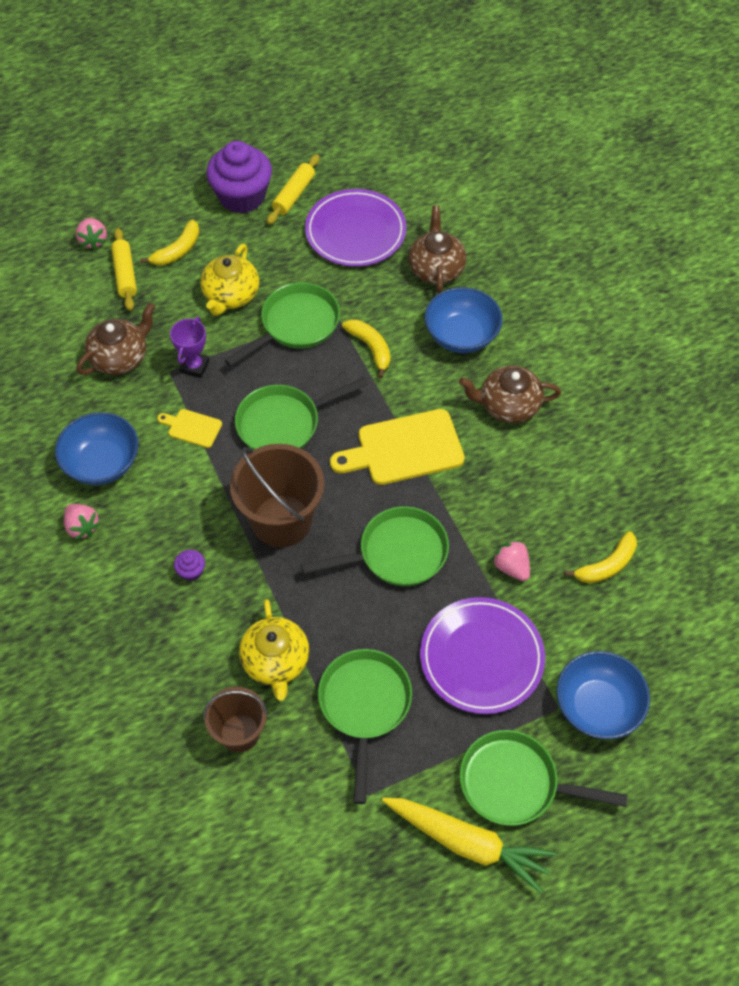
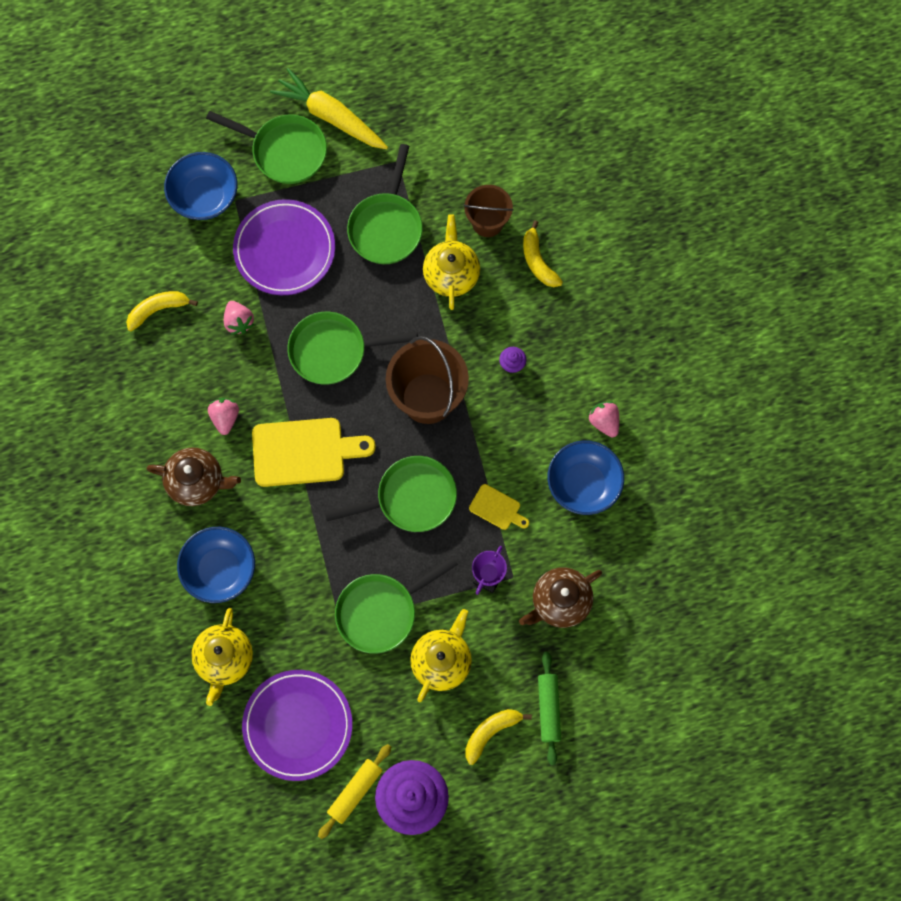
camera: 170 degrees left, 15 degrees up
(93, 240) = (580, 762): pink strawberry -> pink strawberry (225, 418)
(125, 274) = (548, 709): yellow rolling pin -> green rolling pin
(370, 348) = (312, 570): yellow banana -> yellow banana (538, 261)
(436, 269) = (224, 659): brown teapot -> yellow teapot

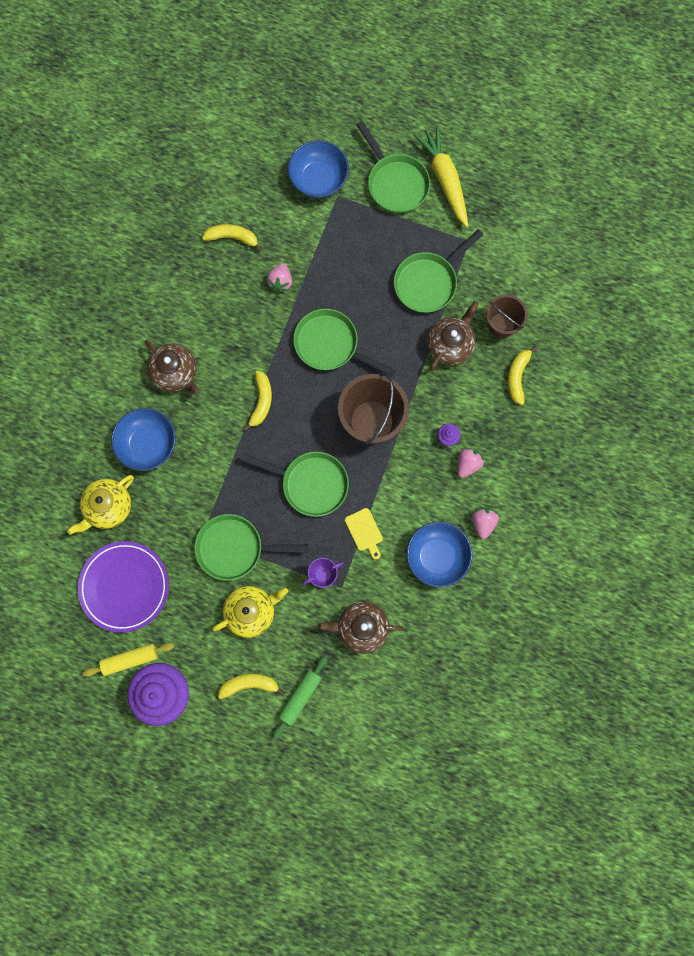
camera: 35 degrees right, 5 degrees up
(225, 418) = (225, 342): pink strawberry -> pink strawberry (467, 464)
(284, 249) = (347, 252): purple plate -> none
(304, 452) = (261, 402): yellow cutting board -> yellow banana
(451, 273) = (450, 345): yellow teapot -> brown teapot

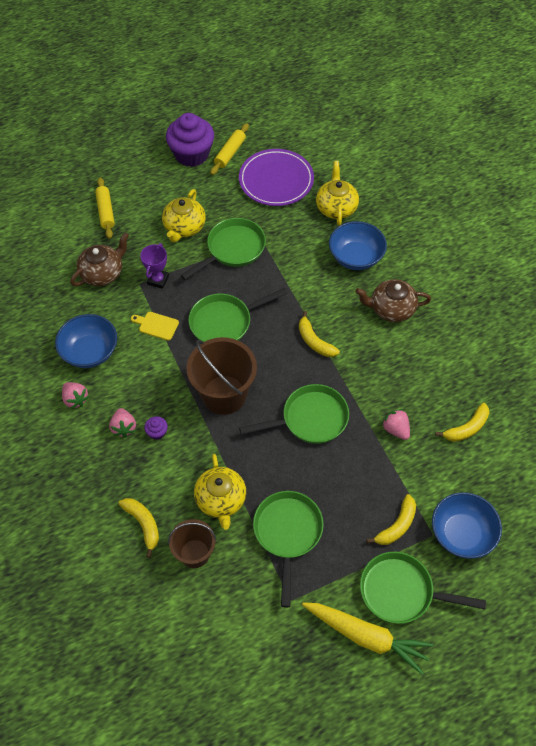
camera: 135 degrees right, 20 degrees down
(249, 684) = (144, 194): yellow banana -> yellow banana (397, 526)
(300, 696) = (106, 212): green rolling pin -> yellow rolling pin
(450, 345) = (221, 500): brown teapot -> yellow teapot

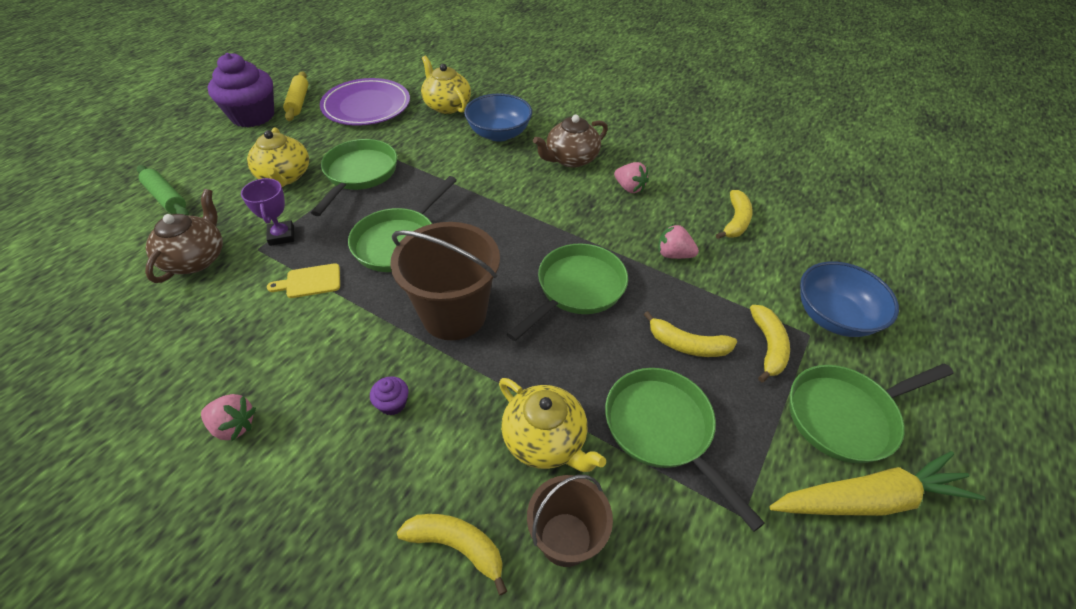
camera: 35 degrees left, 10 degrees down
(90, 352) = (225, 354): blue bowl -> none
(106, 212) = (166, 198): yellow rolling pin -> green rolling pin
(124, 427) = (337, 423): pink strawberry -> pink strawberry (629, 188)
(314, 341) = (518, 216): yellow banana -> yellow banana (687, 345)

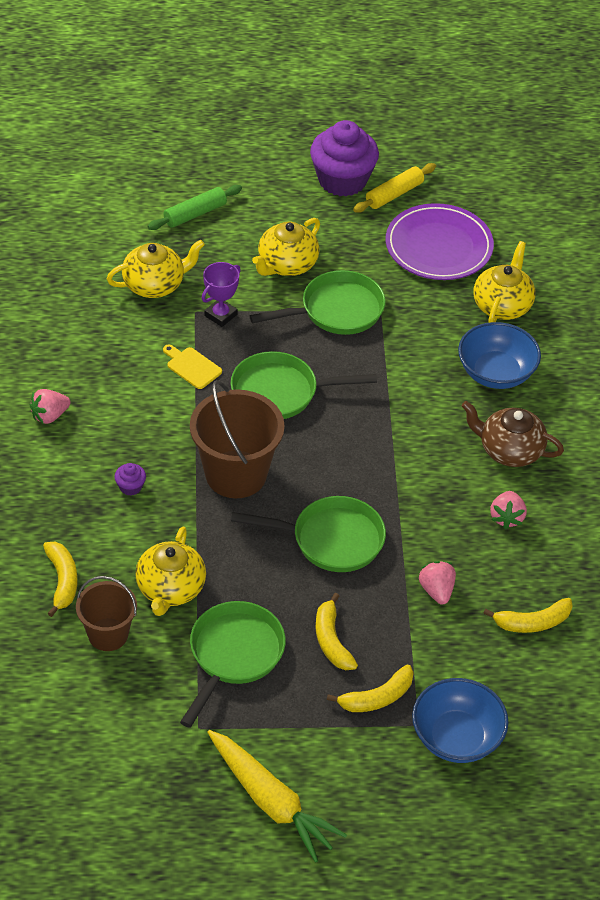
camera: 55 degrees right, 0 degrees up
(166, 198) = (195, 214): green rolling pin -> green rolling pin turned 45 degrees clockwise
(196, 259) = (155, 284): brown teapot -> yellow teapot
(234, 426) = (50, 416): pink strawberry -> pink strawberry turned 75 degrees clockwise
(845, 416) = (342, 771): green pan -> none

